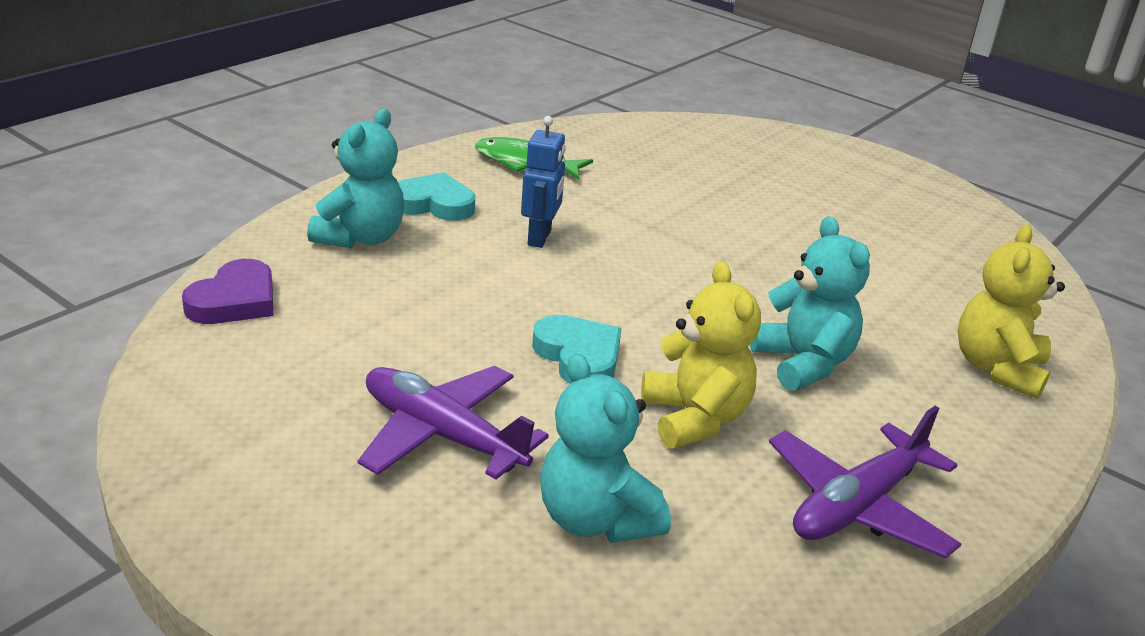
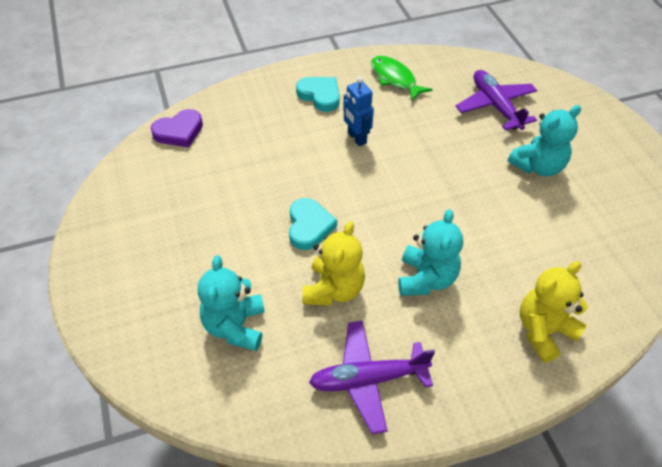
camera: 35 degrees right, 20 degrees up
(360, 238) = (265, 108): turquoise teddy bear -> turquoise teddy bear (538, 166)
(442, 435) = (207, 248): purple plane -> purple plane (495, 106)
(540, 238) = (356, 138): blue robot -> blue robot turned 105 degrees clockwise

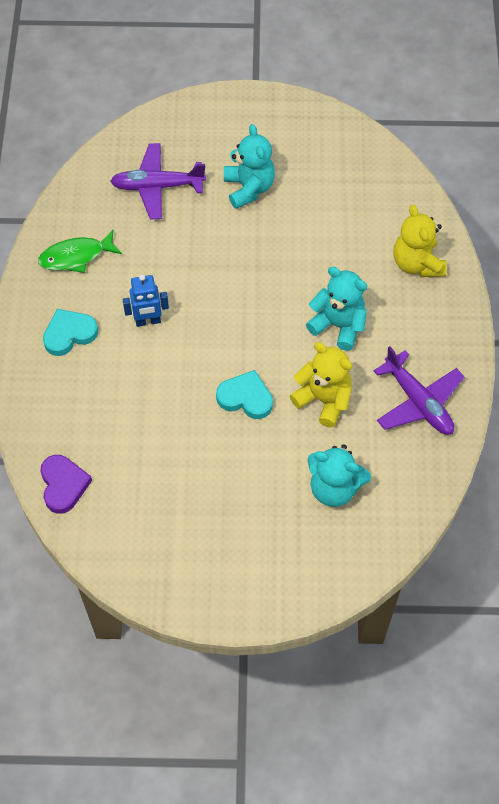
camera: 70 degrees left, 10 degrees up
(368, 379) = (418, 402): purple plane -> purple plane turned 45 degrees counterclockwise

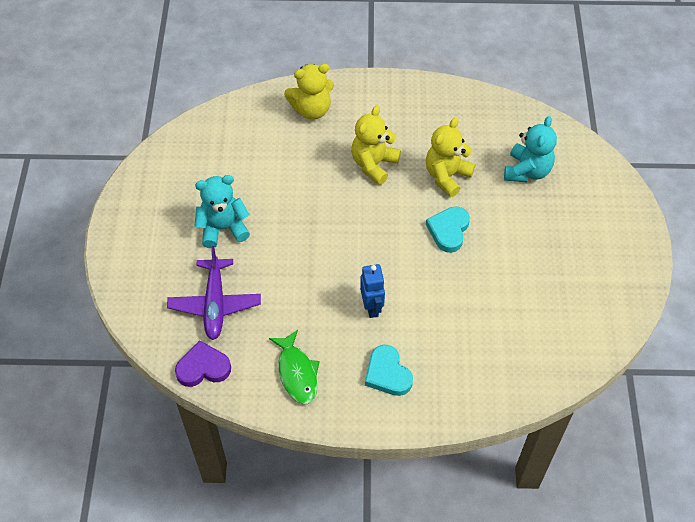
camera: 90 degrees left, 5 degrees down
(63, 485) = (548, 369): purple heart -> purple heart (203, 367)
(338, 325) = (374, 164): turquoise teddy bear -> yellow teddy bear
(418, 402) = (445, 115): purple plane -> none

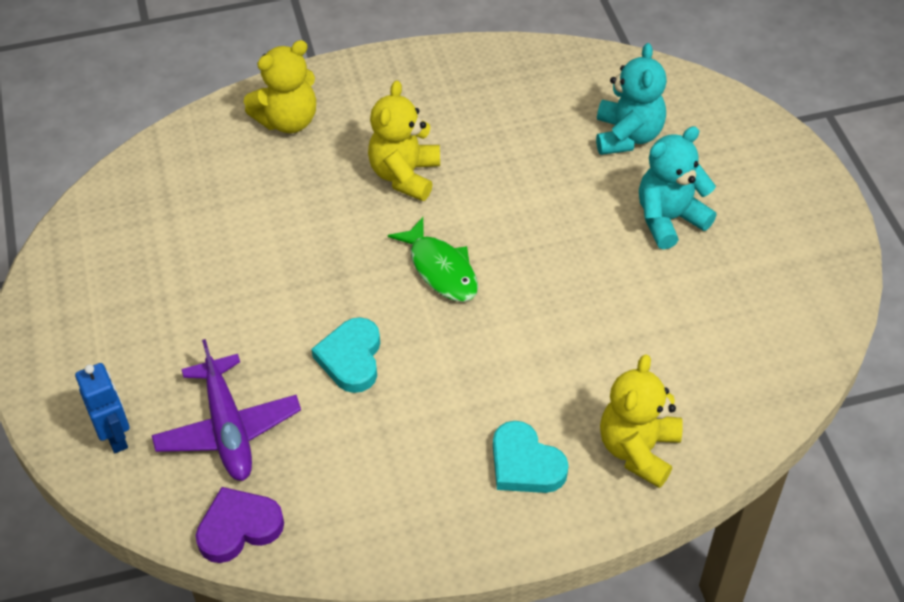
camera: 15 degrees left, 5 degrees down
(223, 228) = (206, 316): turquoise teddy bear -> turquoise teddy bear (669, 219)
(297, 373) = (388, 498): green fish -> green fish (441, 269)
(372, 307) = (469, 375): blue robot -> blue robot (116, 436)
(447, 176) = (516, 168): yellow teddy bear -> yellow teddy bear (638, 449)
(448, 230) = (545, 241): turquoise heart -> turquoise heart (351, 358)

